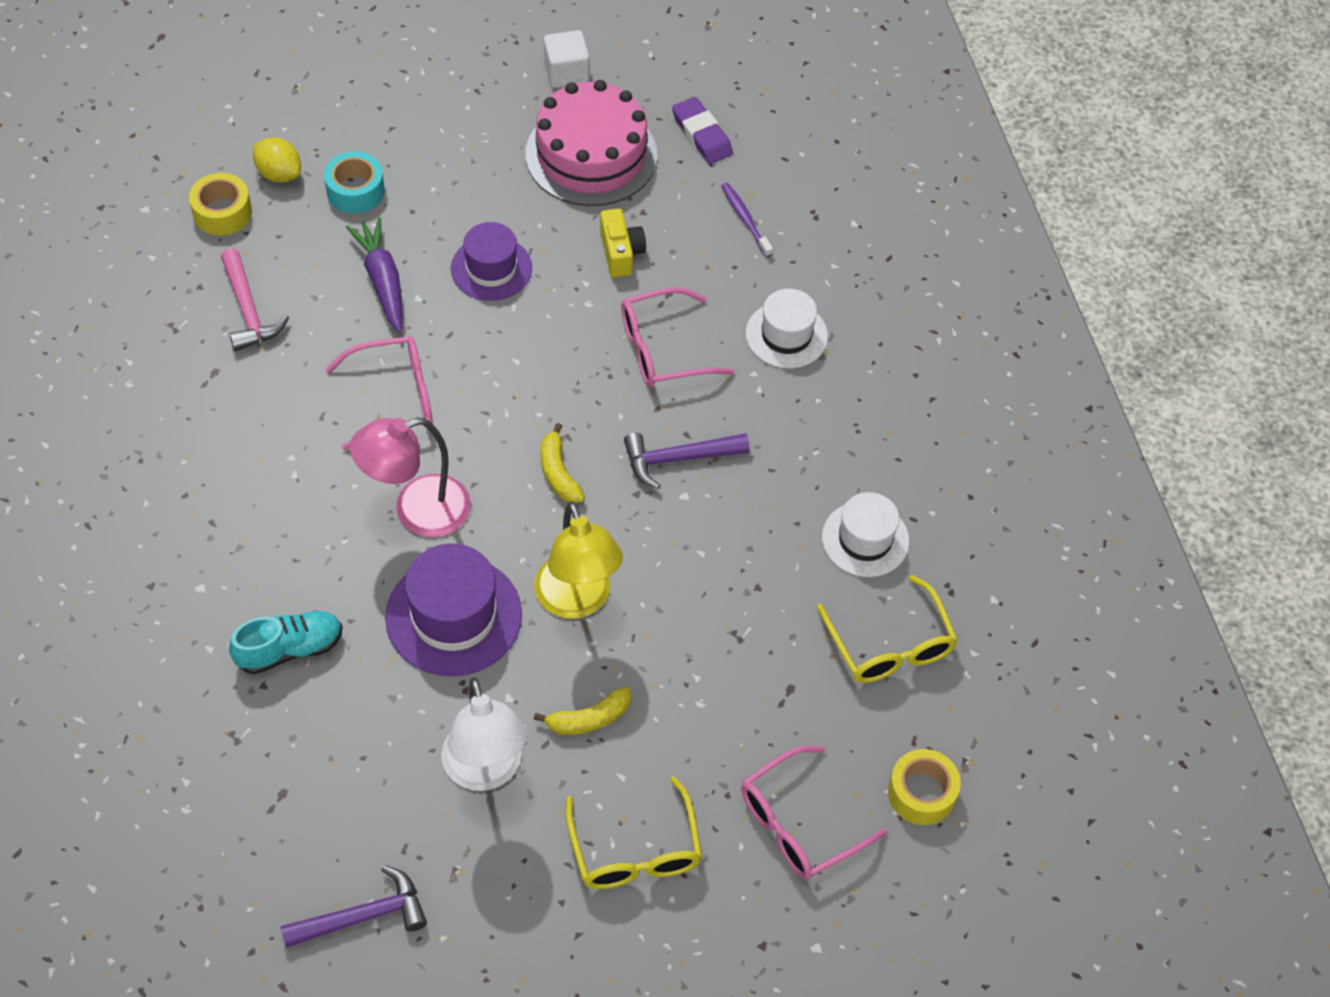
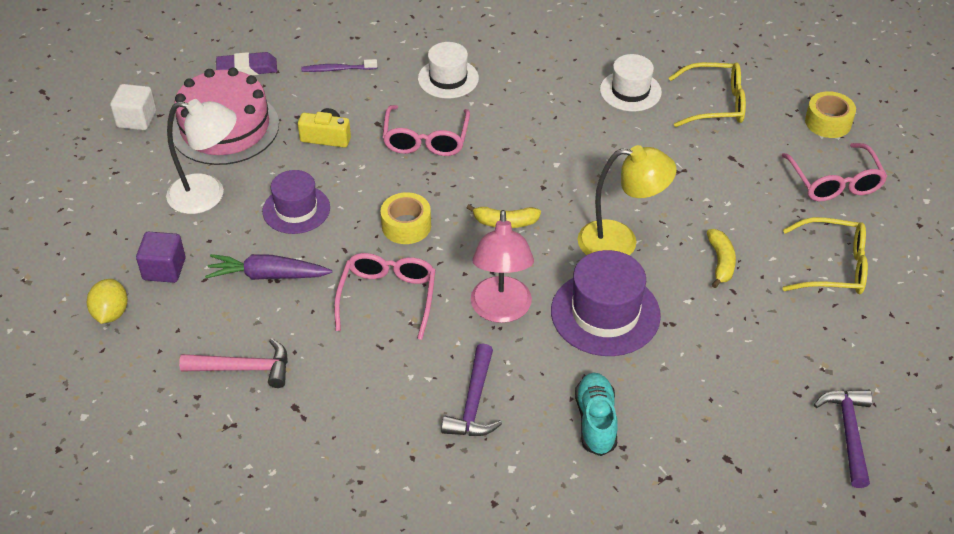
camera: 65 degrees left, 10 degrees down
(222, 212) = (126, 361): yellow tape -> yellow tape (406, 226)
(279, 173) = (111, 313): yellow lemon -> yellow lemon turned 60 degrees counterclockwise
(355, 191) = (164, 269): turquoise tape -> purple cube
(485, 771) = (746, 330): white lamp -> white lamp (208, 195)
(678, 459) = (524, 158): purple hammer -> purple hammer (474, 402)

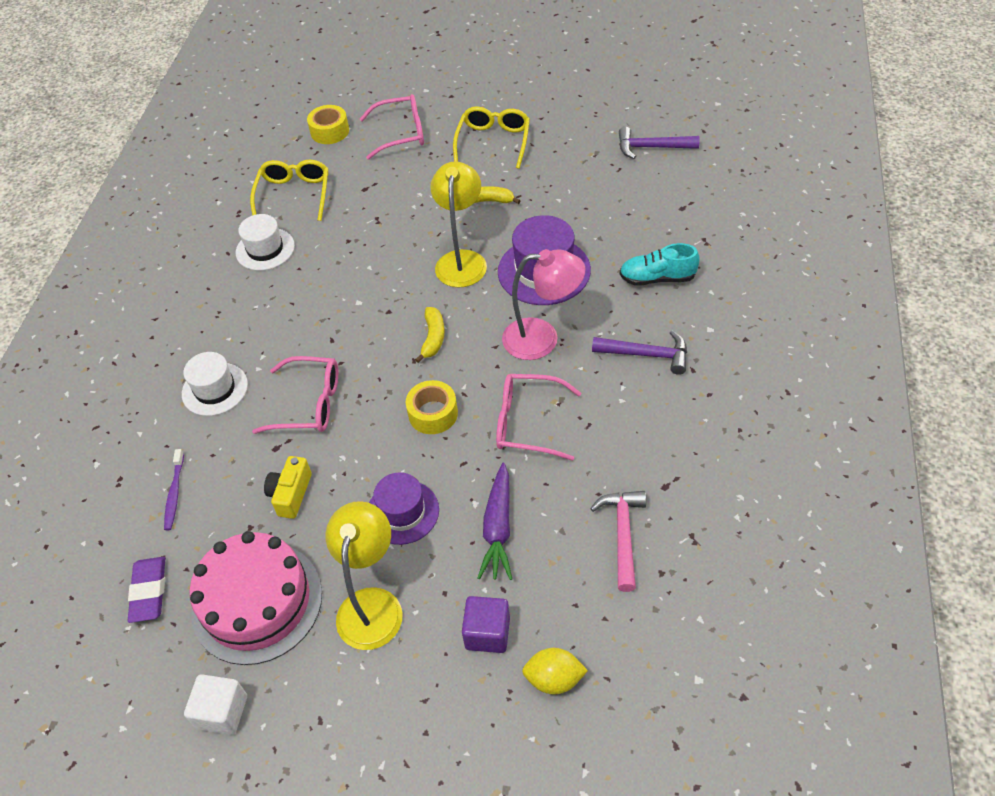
camera: 85 degrees left, 5 degrees up
(208, 195) = (372, 604): white lamp -> yellow lamp

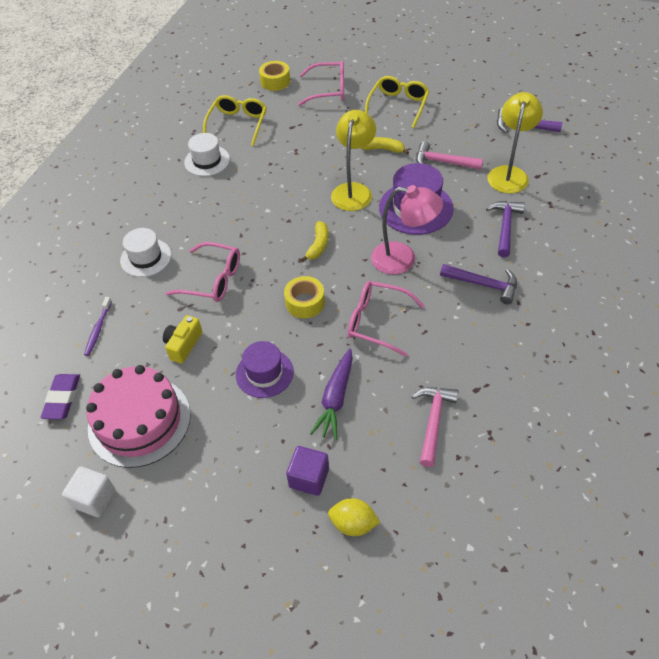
camera: 10 degrees right, 0 degrees up
(372, 604) = (225, 439): yellow lamp -> yellow lamp (509, 173)
(565, 207) = (443, 162): none -> pink hammer
(657, 278) = (505, 227): turquoise shoe -> purple hammer

